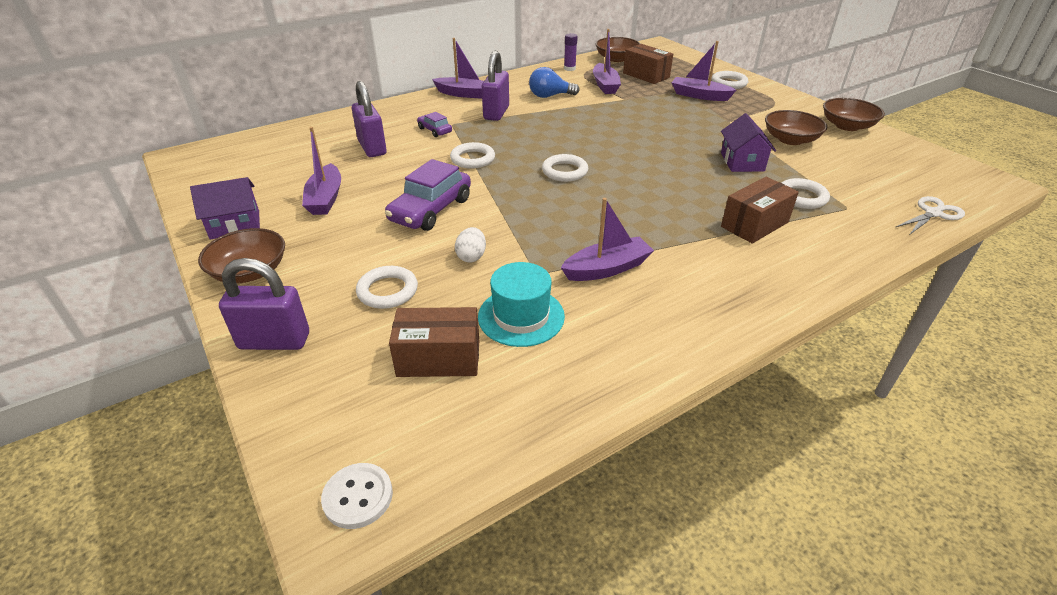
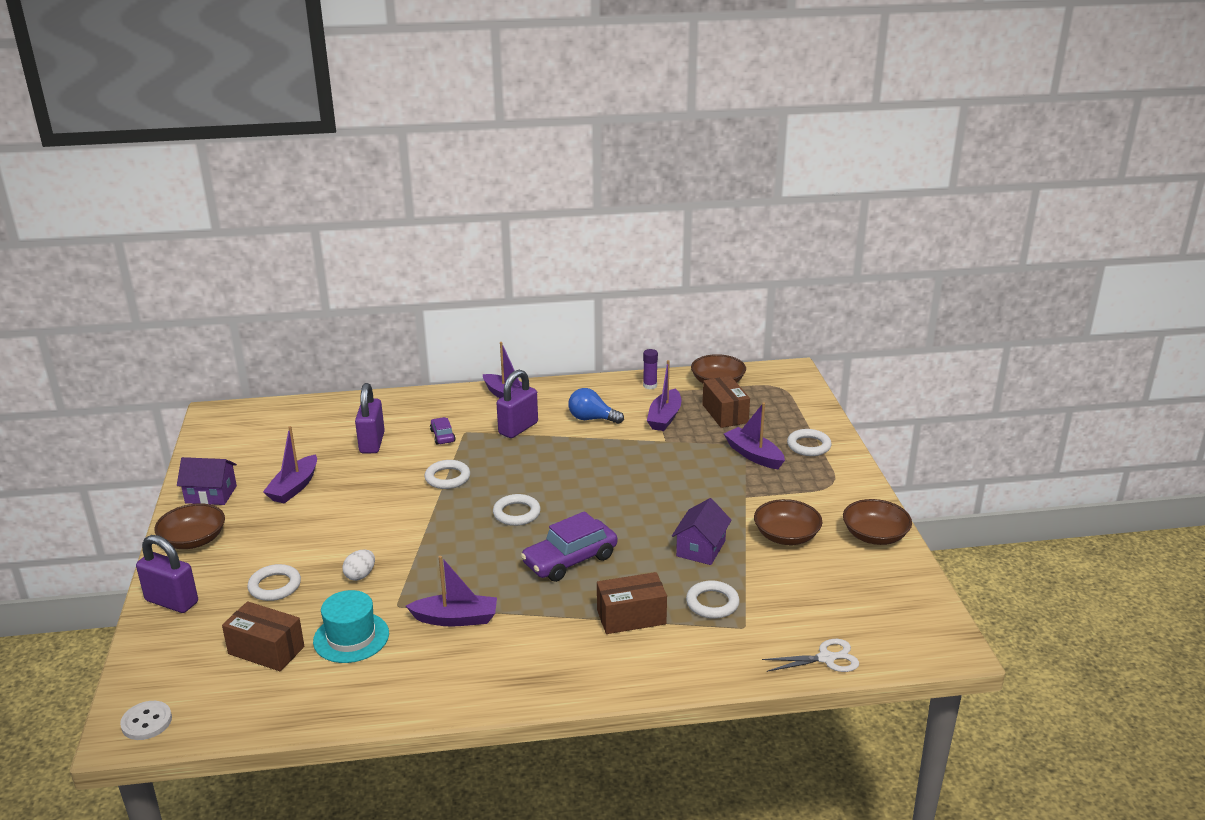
camera: 25 degrees right, 10 degrees down
(431, 210) = (367, 522): purple car -> purple car (570, 560)

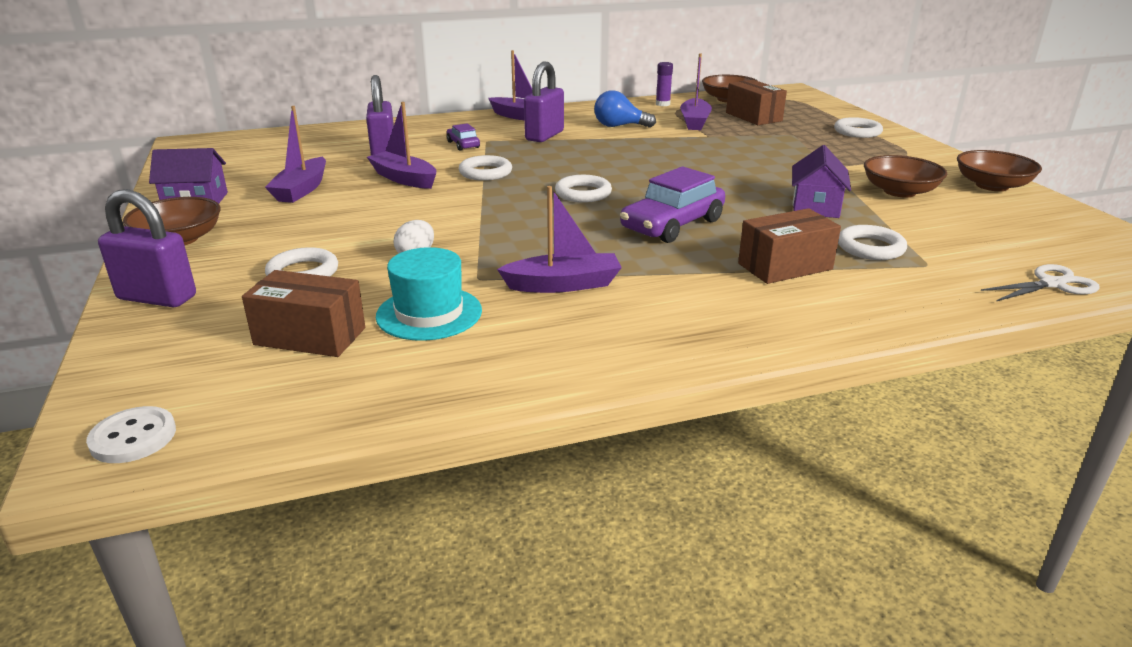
camera: 10 degrees left, 0 degrees up
(754, 455) = (808, 140): purple boat -> purple boat (404, 179)

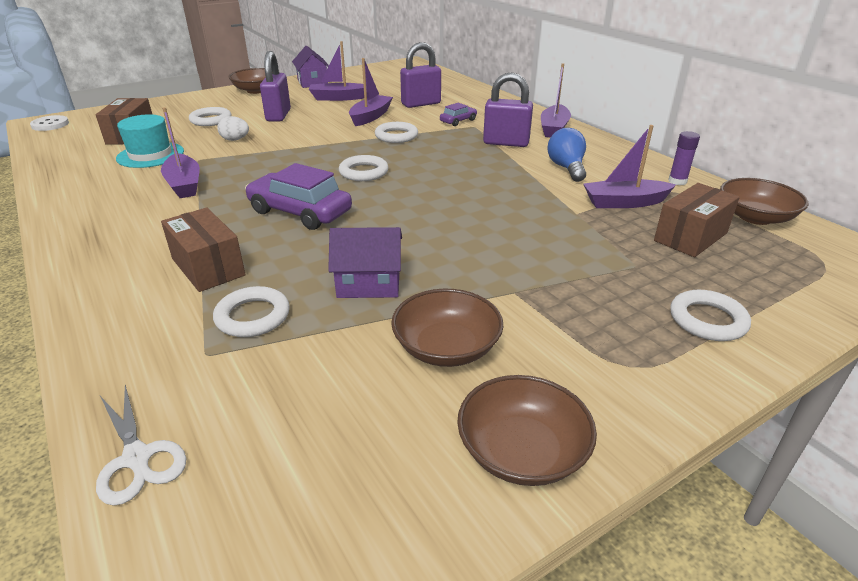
camera: 75 degrees right, 5 degrees up
(157, 298) = (184, 101): purple padlock -> purple padlock (278, 115)

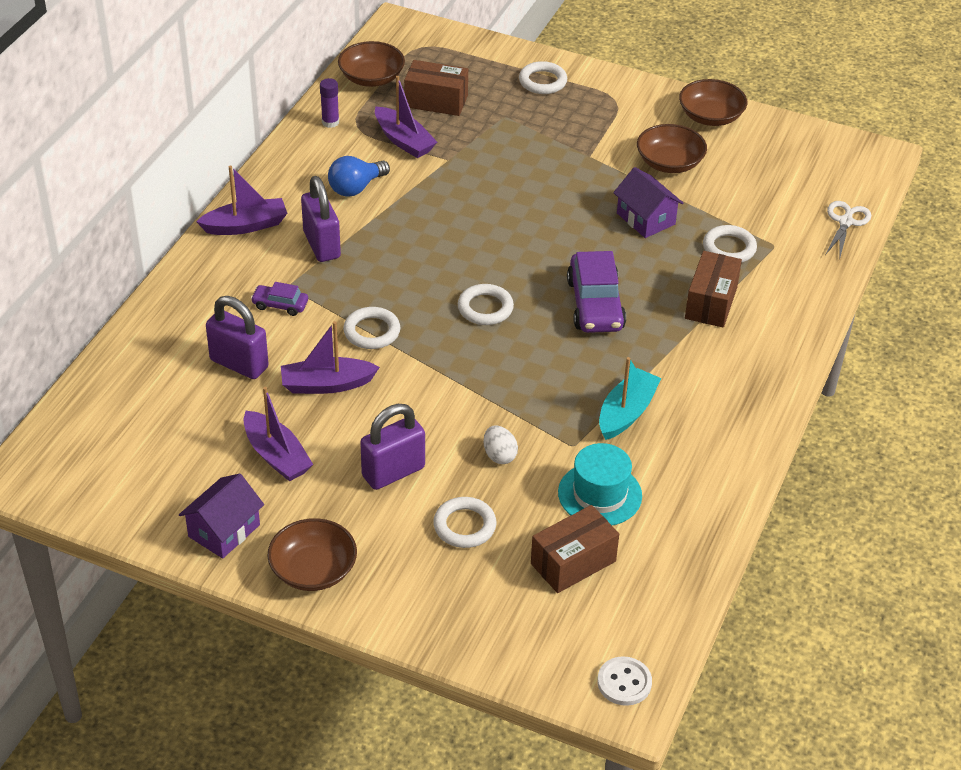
camera: 125 degrees left, 10 degrees up
(184, 184) = (626, 413): purple boat -> turquoise boat

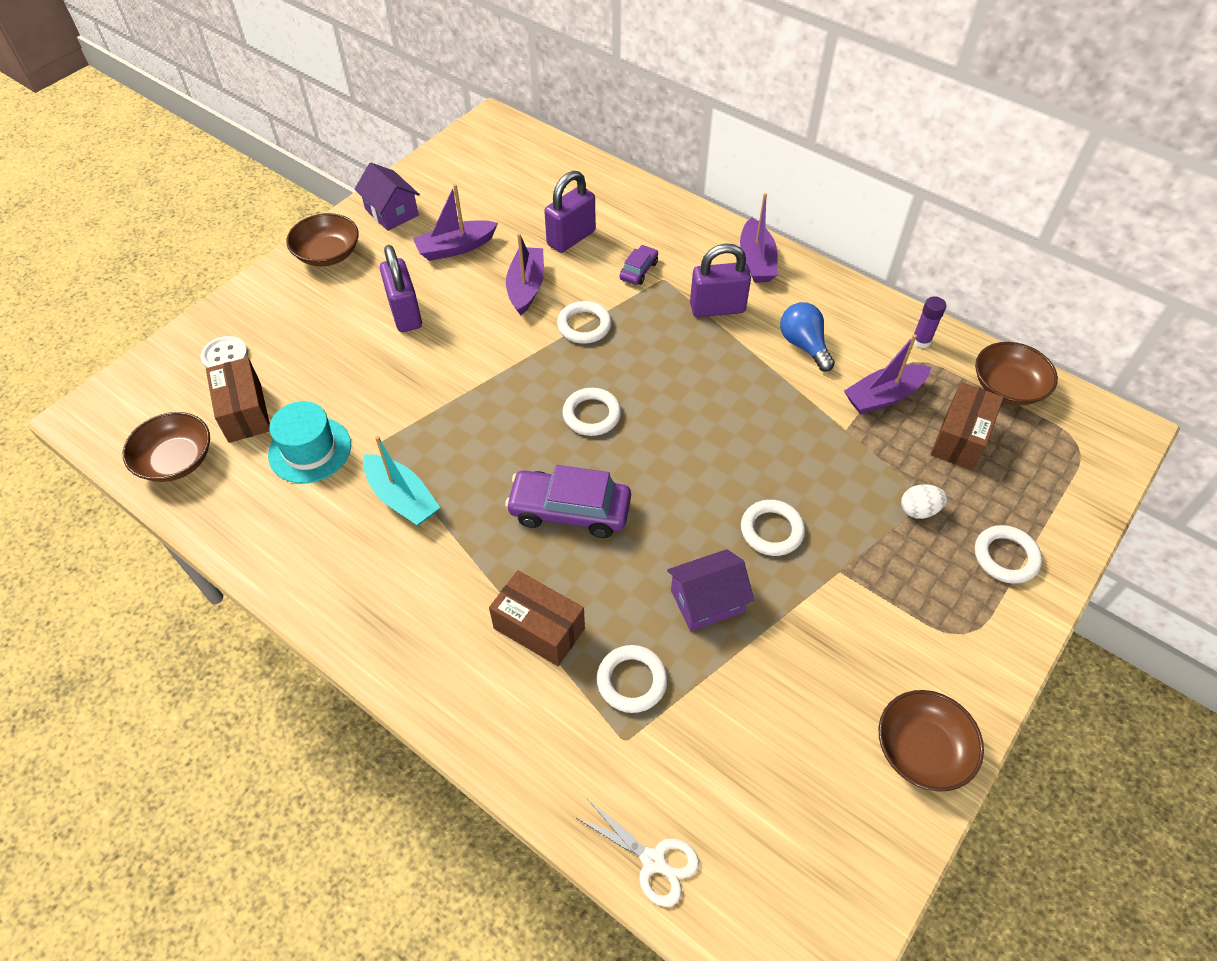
camera: 105 degrees right, 10 degrees up
(464, 526) = (323, 348): white ring -> white ring (771, 530)
(499, 455) = (391, 387): white egg -> white egg (919, 510)
(624, 682) = (106, 417): white button -> white button (225, 356)
(669, 163) = (817, 661): brown bowl -> brown bowl (176, 460)

